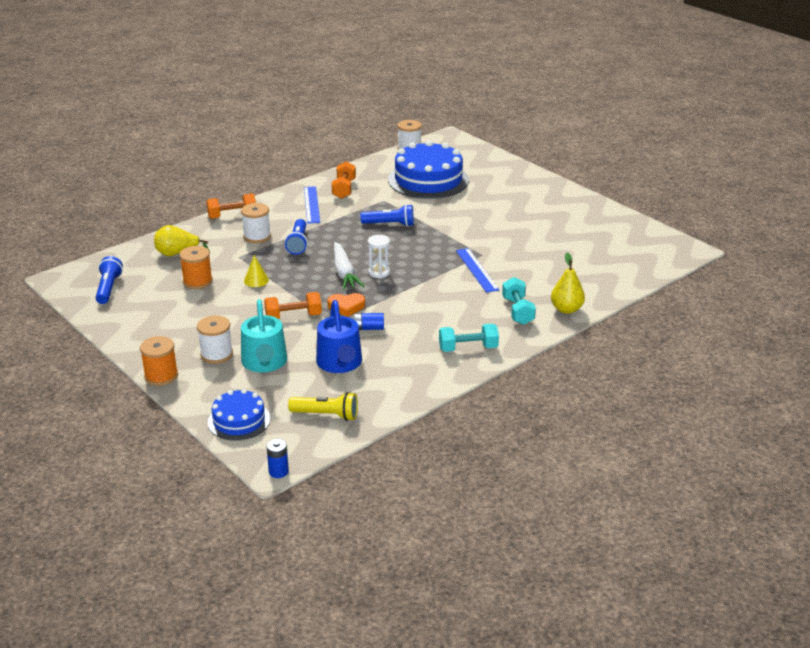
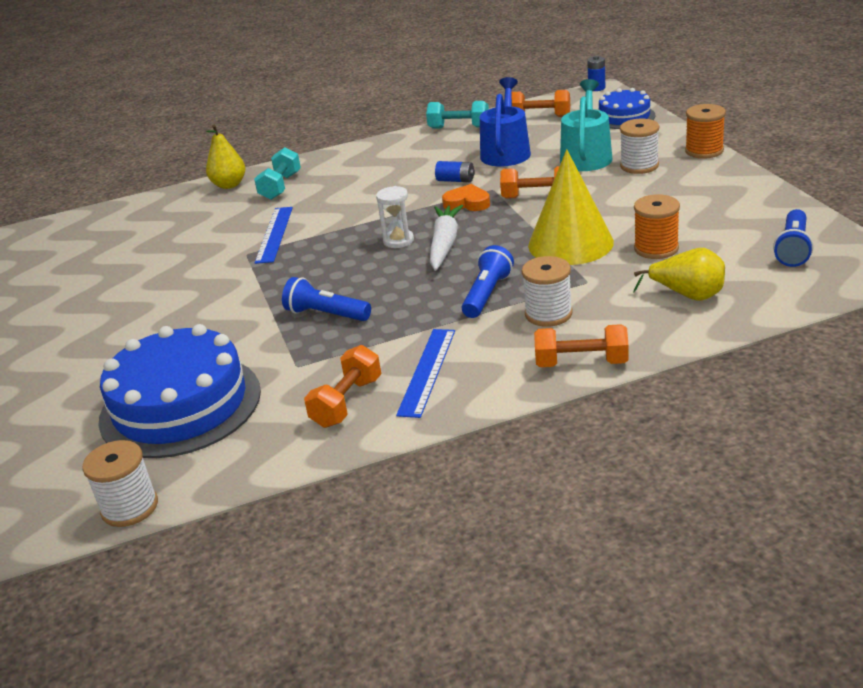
camera: 155 degrees left, 0 degrees up
(256, 280) = (570, 243): yellow cone -> yellow cone, size x2.34
(326, 415) = (540, 117): yellow flashlight -> orange dumbbell
(468, 348) = (367, 157): turquoise dumbbell -> turquoise dumbbell (459, 128)

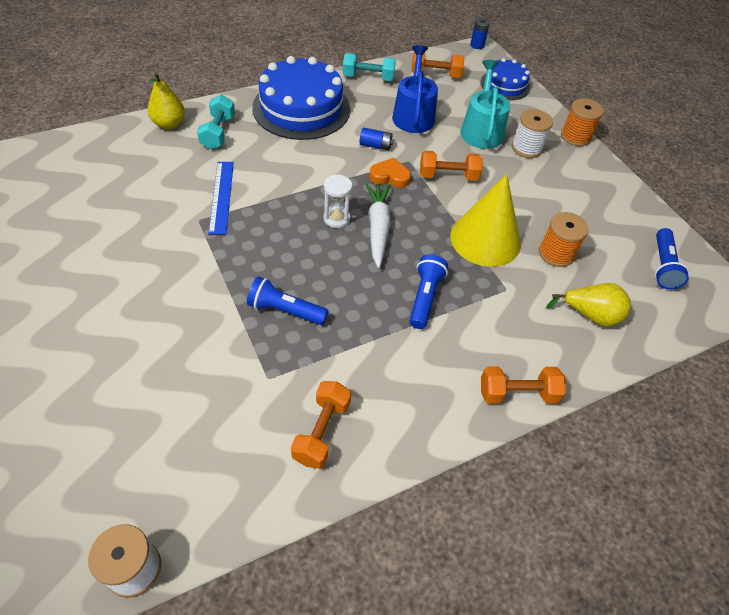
camera: 15 degrees left, 20 degrees up
(180, 405) = (164, 425): blue cake -> blue cake (301, 108)
(427, 371) = (388, 394): blue ruler -> none
(548, 314) = (480, 328): white spool -> none

